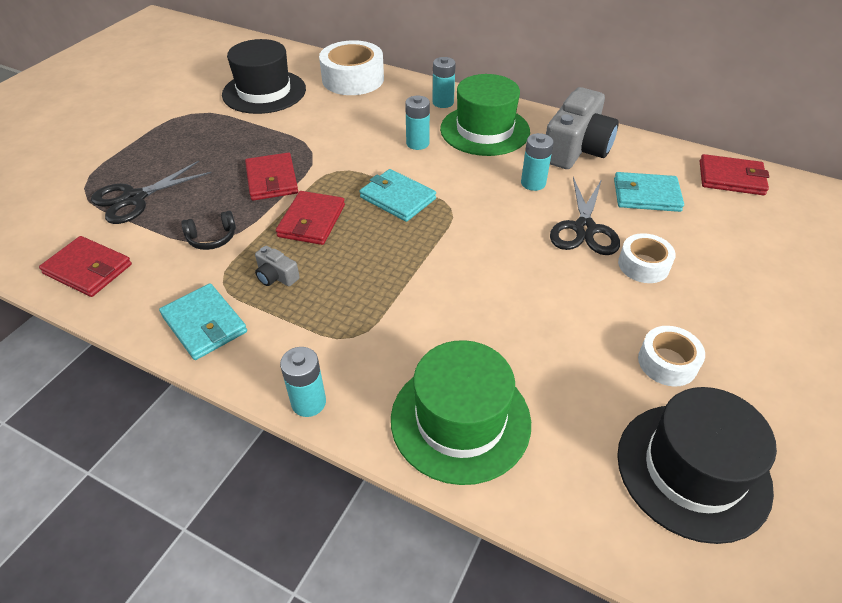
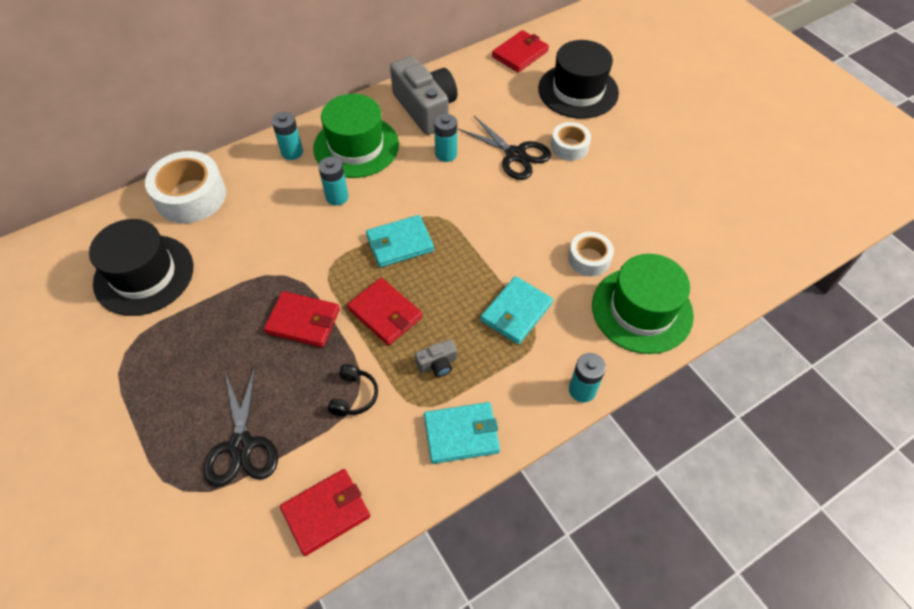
camera: 60 degrees left, 10 degrees up
(646, 195) = (505, 104): turquoise wallet -> turquoise wallet (516, 312)
(667, 362) = (653, 185): white tape -> white tape (589, 259)
(692, 470) = (729, 221): black hat -> black hat (578, 91)

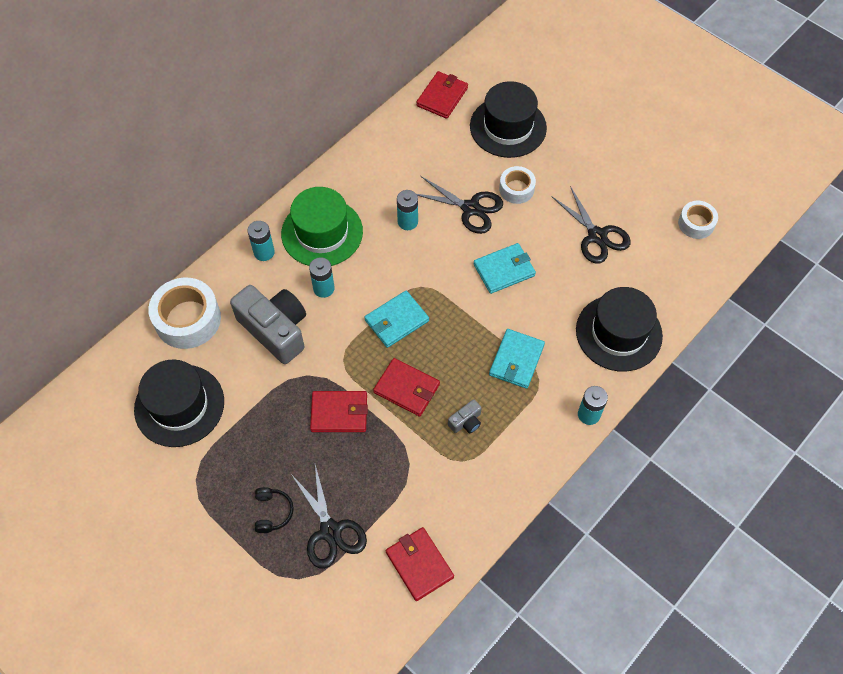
camera: 15 degrees left, 5 degrees up
(326, 512) = (419, 564): red wallet -> red wallet turned 75 degrees counterclockwise
(354, 396) = (406, 466): black headphones -> black headphones (273, 512)
(425, 108) = (372, 177): grey camera -> grey camera (275, 330)
(461, 434) = (504, 475): turquoise wallet -> turquoise wallet (504, 270)
(589, 259) = (563, 296): white tape -> white tape (696, 223)
(642, 310) = (618, 333): green hat -> black hat
(643, 208) = (597, 236): none -> black scissors

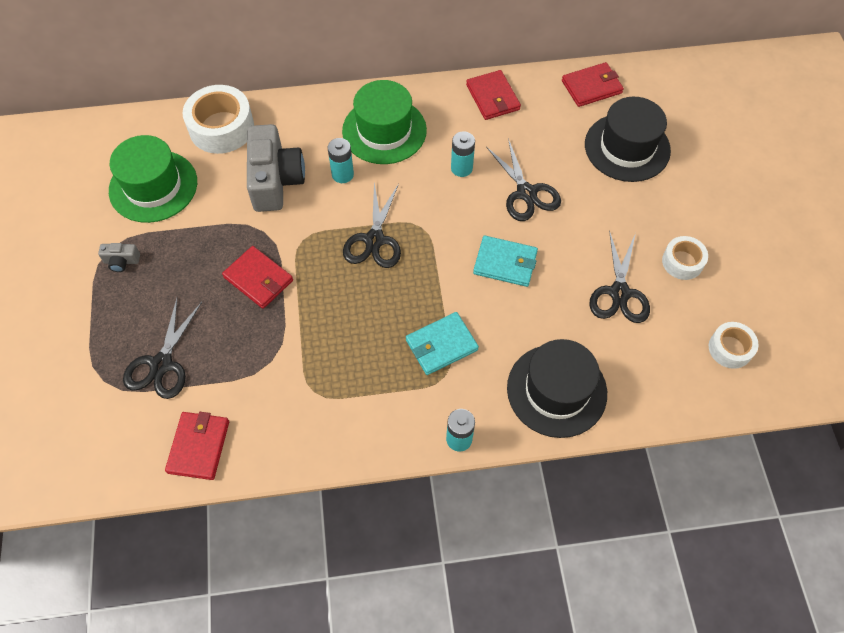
camera: 40 degrees right, 0 degrees up
(179, 405) = (153, 186): black hat -> green hat
(264, 252) = (325, 116): turquoise battery -> none
(273, 512) = (136, 316): black headphones -> none
(396, 320) = (374, 240): turquoise wallet -> black scissors
(407, 388) = (328, 300): red wallet -> red wallet (492, 97)
(466, 422) = (349, 363): grey camera -> grey camera (121, 261)
(516, 189) = (583, 204): white tape -> white tape (682, 262)

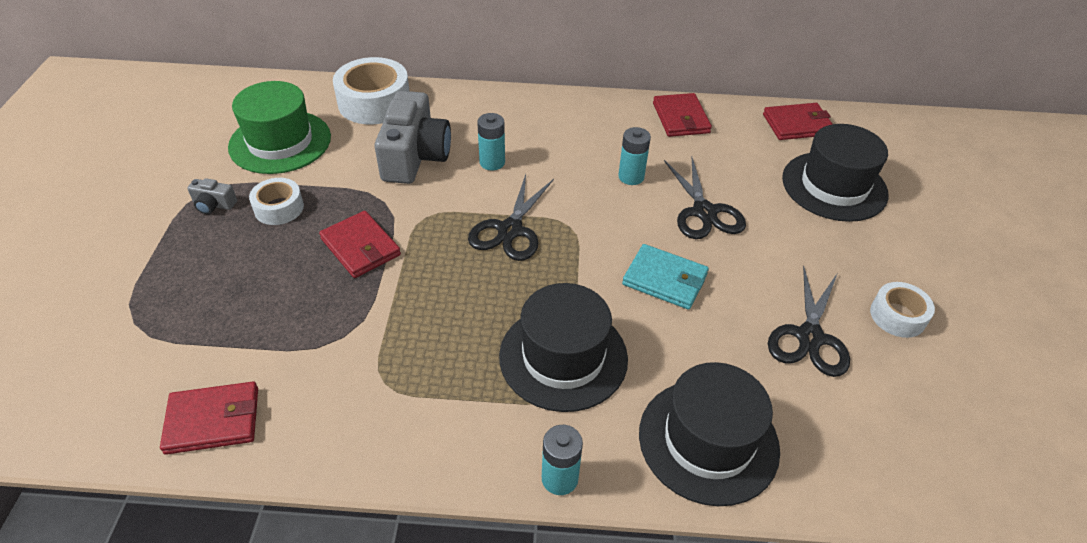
camera: 10 degrees right, 15 degrees down
(161, 364) = (209, 317): black scissors -> none
(199, 446) = (213, 420): red wallet -> red wallet turned 60 degrees clockwise
(384, 131) = (551, 130): green hat -> none
(441, 345) = (563, 357): turquoise wallet -> black hat
(730, 348) = (962, 432): white tape -> white tape (279, 208)

